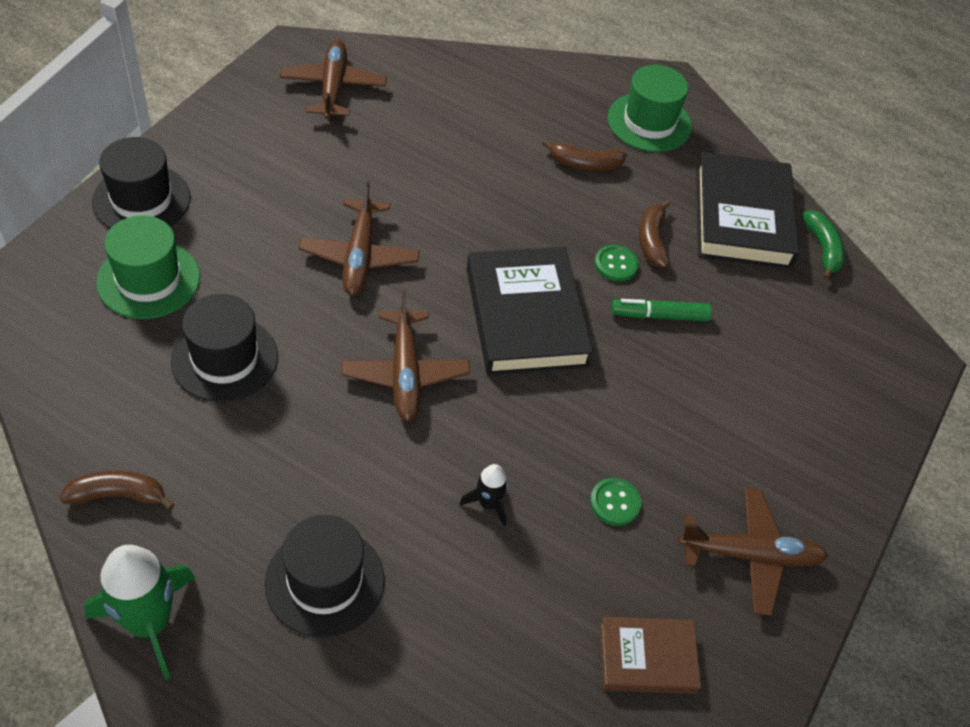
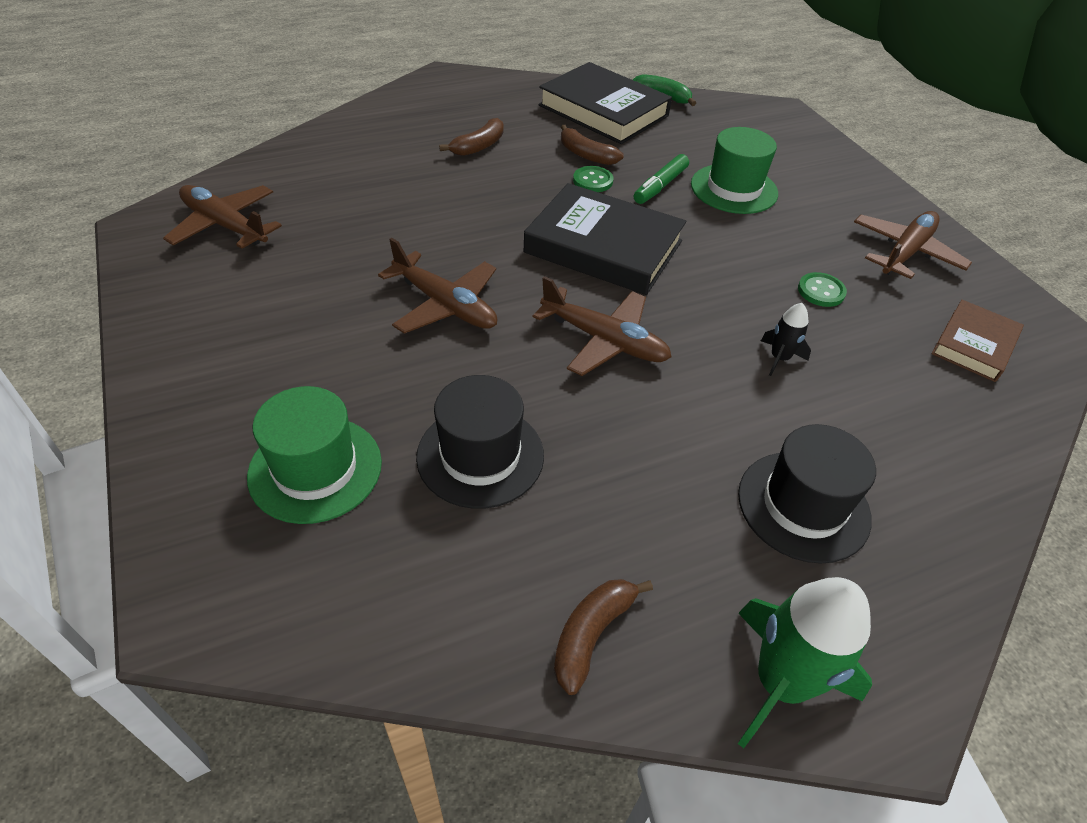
camera: 50 degrees left, 5 degrees down
(141, 200) = (197, 423): black hat -> none
(649, 122) = (472, 101): green hat -> green hat (734, 189)

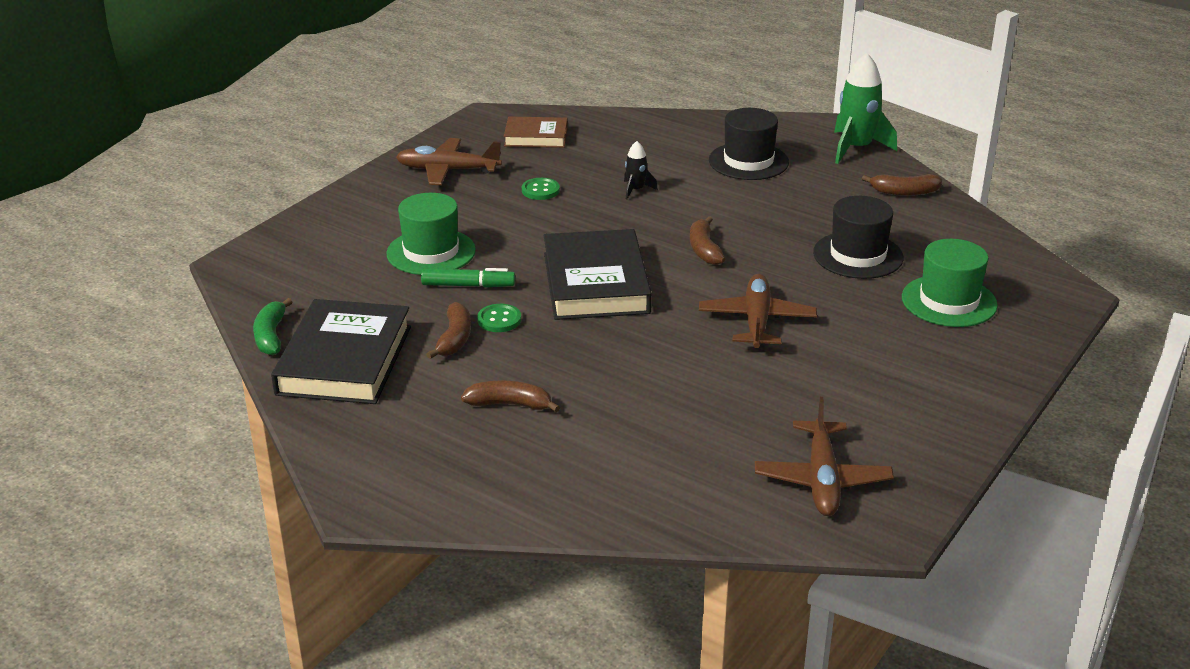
camera: 120 degrees left, 15 degrees down
(604, 341) = (704, 249): brown plane -> brown banana

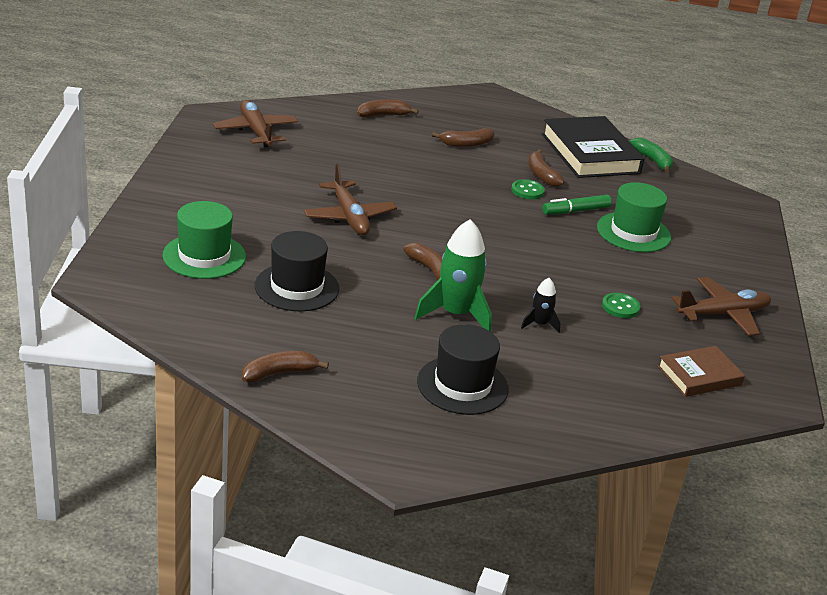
camera: 150 degrees right, 0 degrees up
(594, 483) = (383, 115): none -> brown banana
(595, 283) = (489, 227): black book -> none
(856, 148) = (357, 433): green rocket -> green rocket (455, 314)

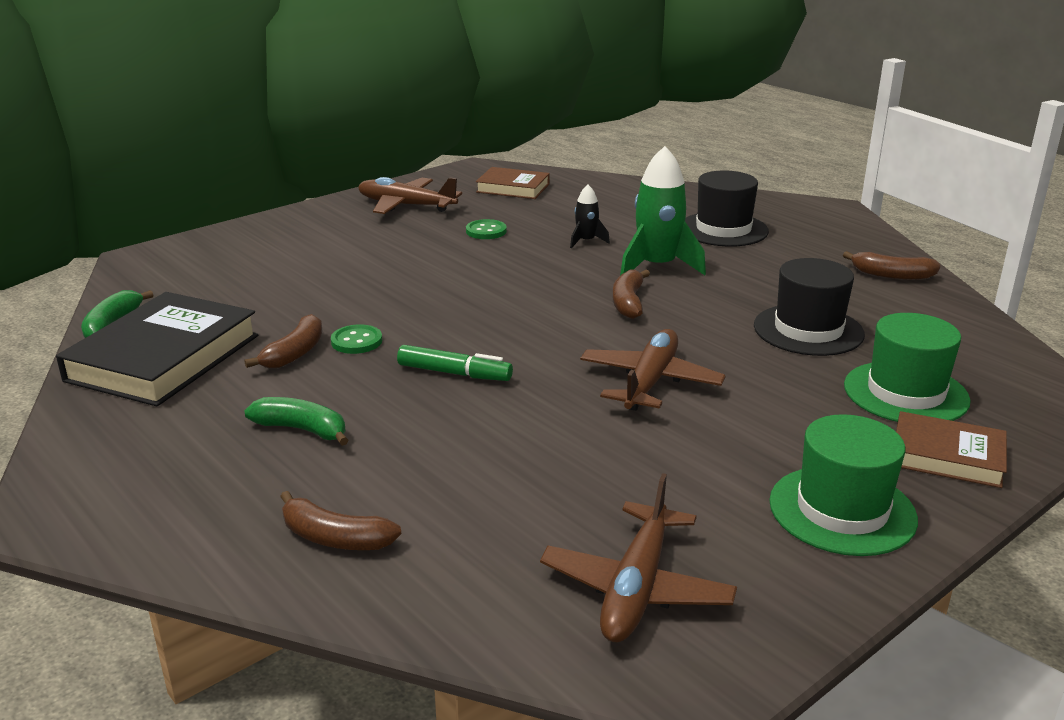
camera: 135 degrees left, 5 degrees down
(162, 222) = (947, 456): none -> brown book
(466, 144) = (302, 430): brown banana -> green banana
(576, 211) = (349, 305): green marker -> green marker (454, 373)
(633, 232) = (335, 271): green hat -> green hat (842, 510)

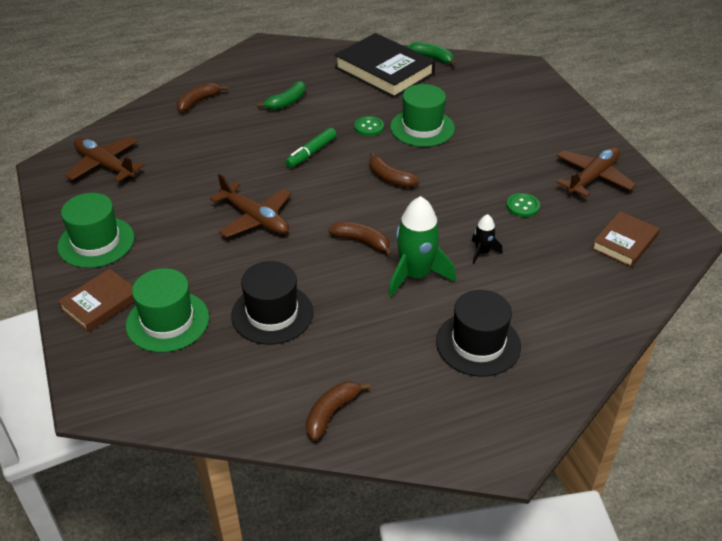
camera: 110 degrees right, 15 degrees up
(295, 353) = (366, 107): brown banana -> brown banana (390, 178)
(341, 304) = (422, 128): none -> green hat

